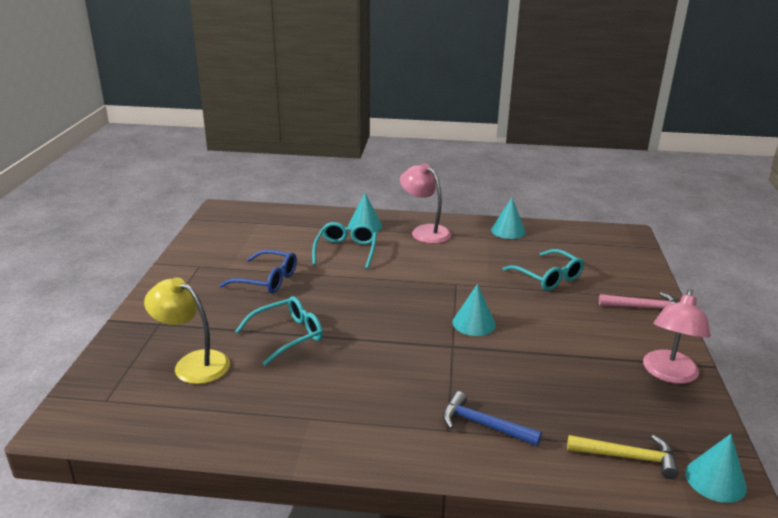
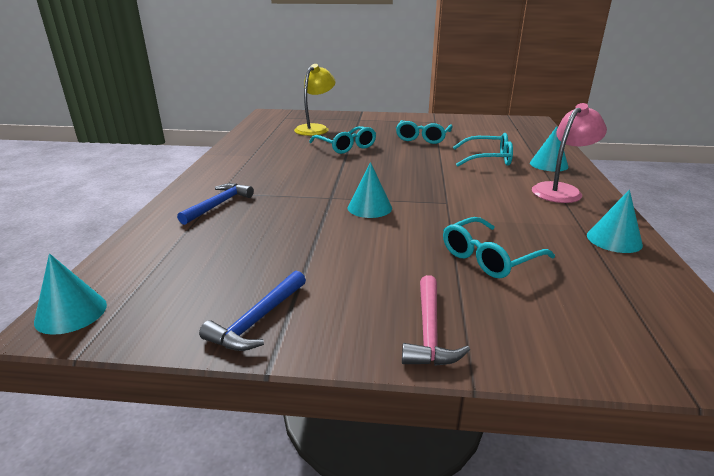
camera: 90 degrees right, 0 degrees up
(266, 280) = (422, 138): blue glasses -> turquoise glasses
(627, 457) = (140, 264): yellow hammer -> none
(668, 374) = (258, 320): pink lamp -> blue hammer

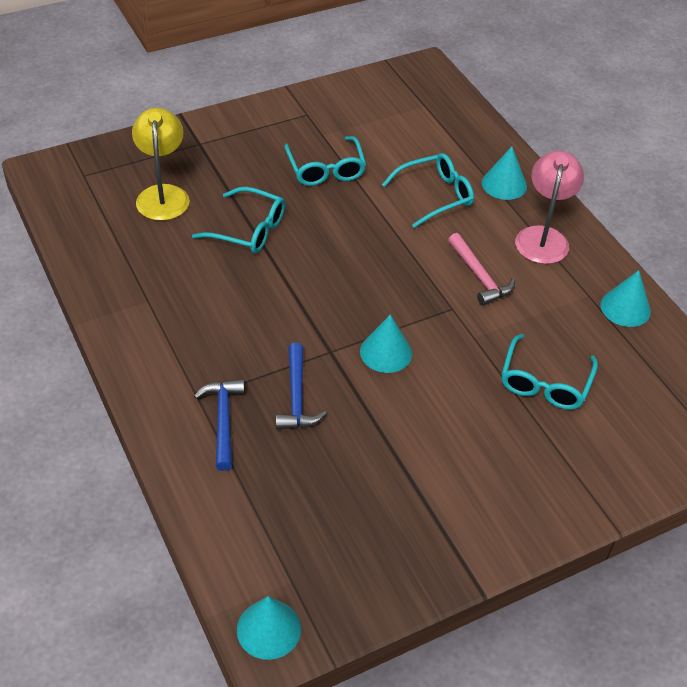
camera: 35 degrees left, 20 degrees up
(258, 320) = (428, 551): blue hammer -> blue hammer (297, 396)
(429, 331) = (558, 495): pink hammer -> pink hammer (479, 276)

